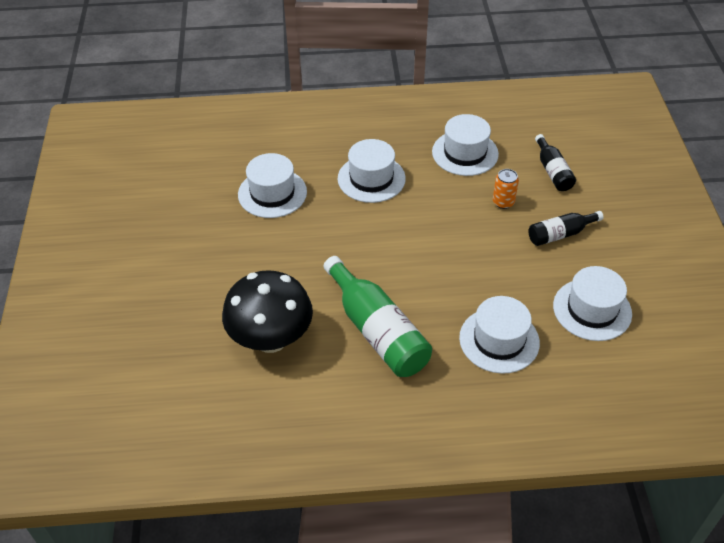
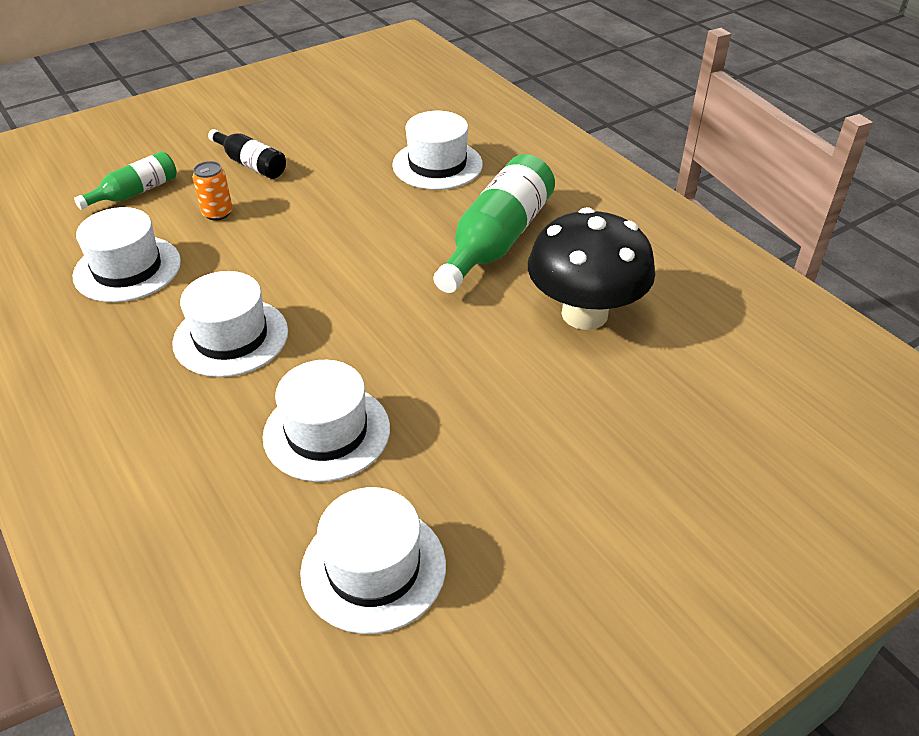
camera: 120 degrees left, 5 degrees down
(553, 171) = (135, 192): black bottle -> green bottle
(592, 309) = (351, 126): white hat -> white hat (373, 568)

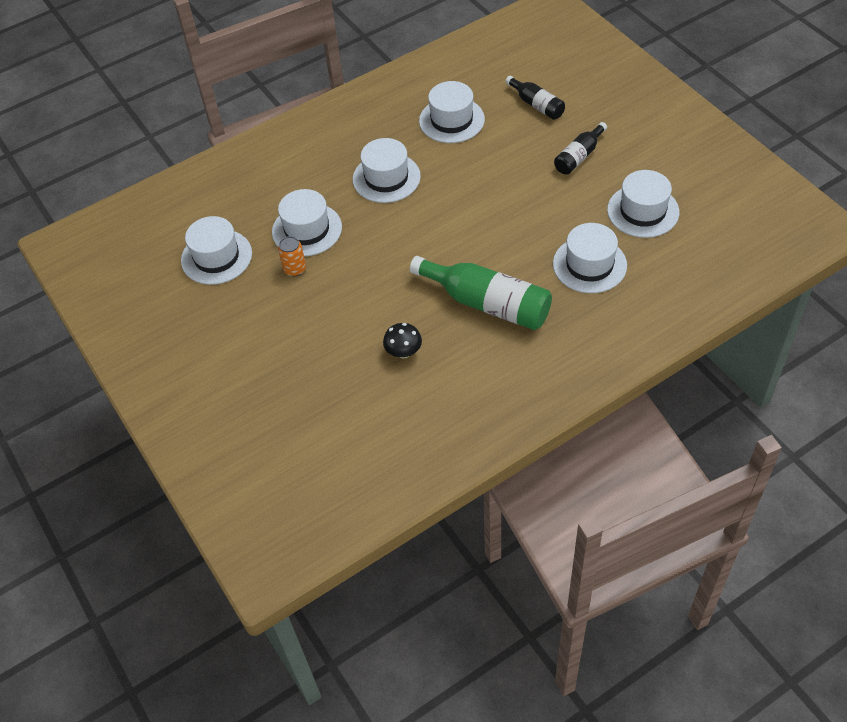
camera: 95 degrees right, 10 degrees up
(135, 192) = (536, 105): green bottle -> black bottle
(217, 213) = (514, 149): orange can -> orange can (295, 269)
(358, 127) = (643, 211): none -> white hat
(584, 314) = (403, 352): black mushroom -> black mushroom, size x0.45

